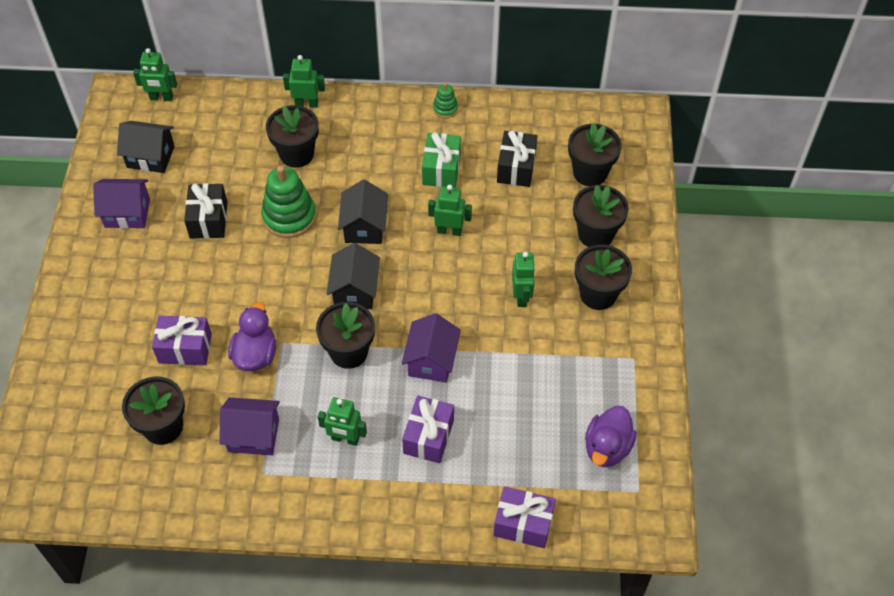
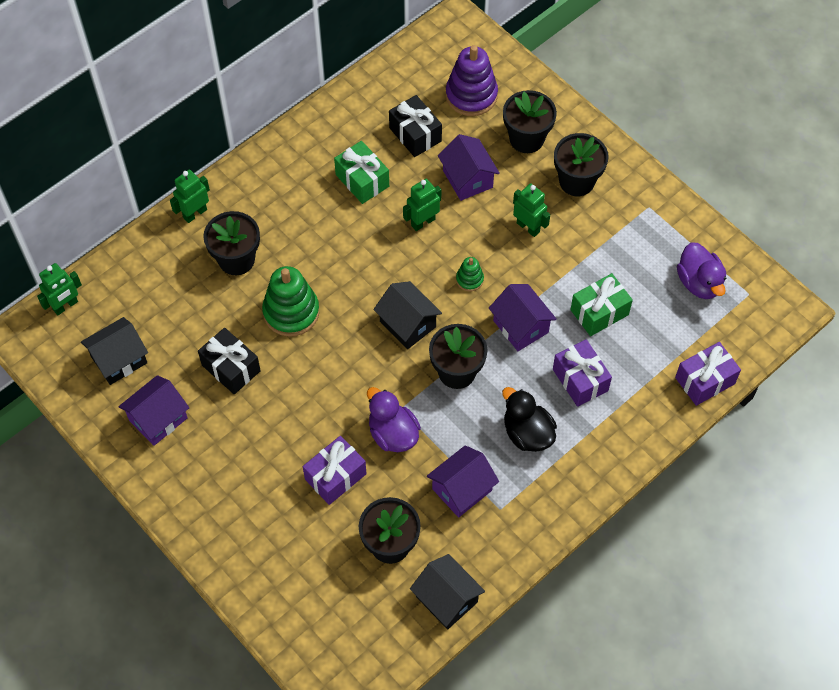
camera: 45 degrees left, 5 degrees up
(345, 439) = (527, 433): green robot -> black duck
(364, 227) = (357, 271): black house -> black house (446, 599)
(445, 108) = (309, 130): green stacking toy -> green stacking toy (469, 279)
(502, 401) = (599, 312): none -> green gift
(517, 227) = (467, 179): none -> purple house
(590, 172) = (471, 95): black flower pot -> purple stacking toy

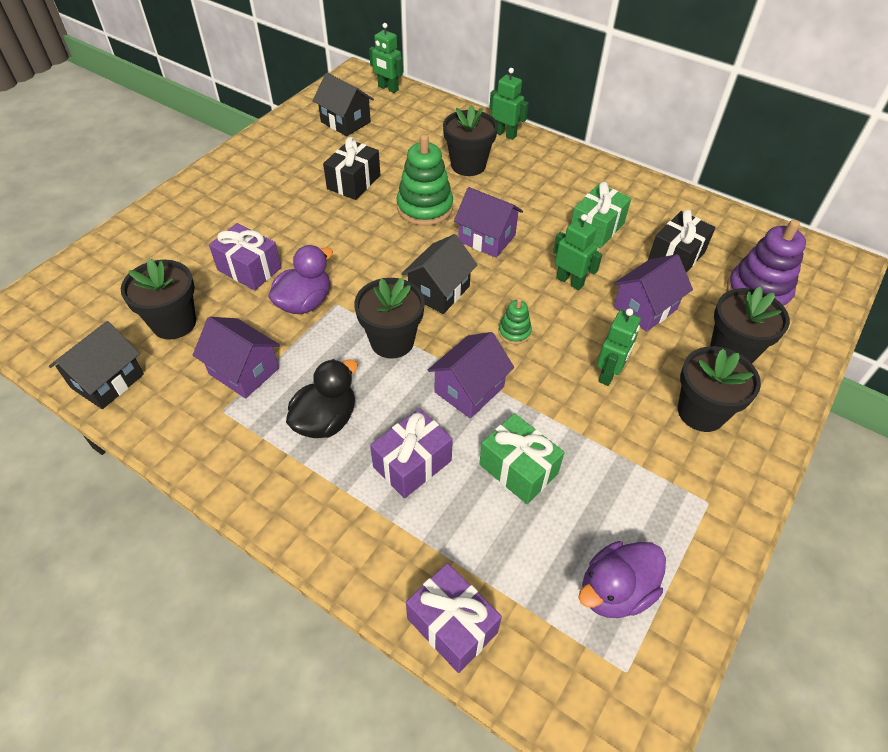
camera: 75 degrees right, 10 degrees down
(158, 419) = (293, 152): purple house -> purple house (487, 238)

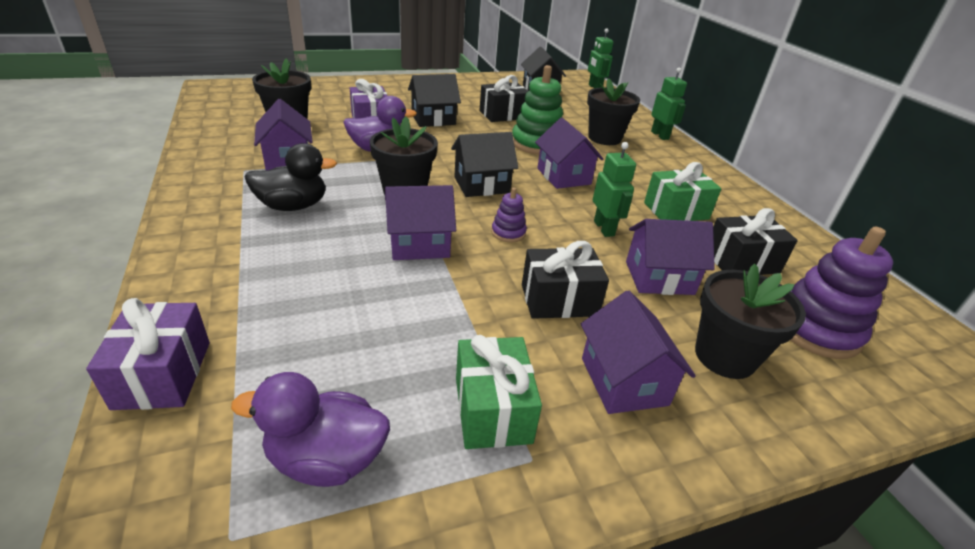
camera: 35 degrees right, 15 degrees down
(107, 381) = (212, 129): black house -> black house (433, 119)
(412, 464) = (308, 260): purple gift -> none
(514, 332) = (508, 233): green stacking toy -> purple stacking toy
(518, 469) = (381, 312): green gift -> green gift (492, 410)
(609, 374) = (559, 300): green robot -> black gift
(701, 412) = (624, 381): black flower pot -> purple house

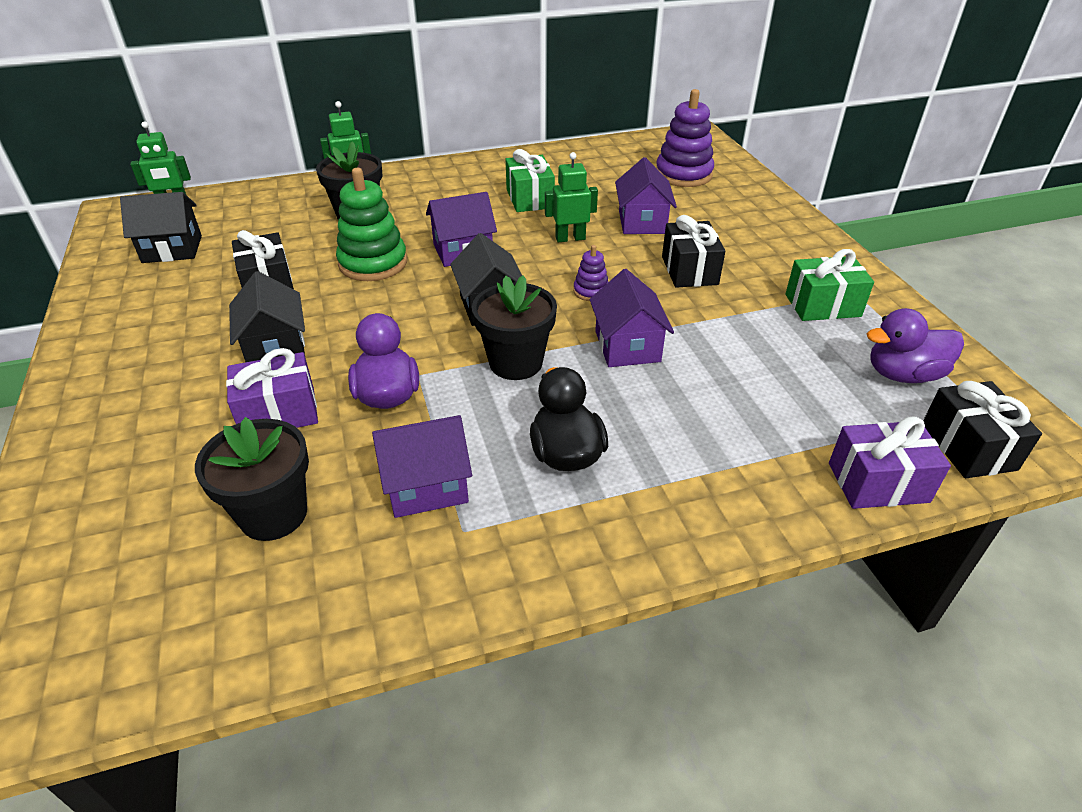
camera: 85 degrees left, 5 degrees up
(326, 459) = (903, 374): purple duck -> purple duck turned 75 degrees clockwise
(624, 381) = (769, 252): purple house -> none
(724, 356) = (726, 211): black flower pot -> none
(741, 261) = (607, 184): black gift -> black gift (968, 447)

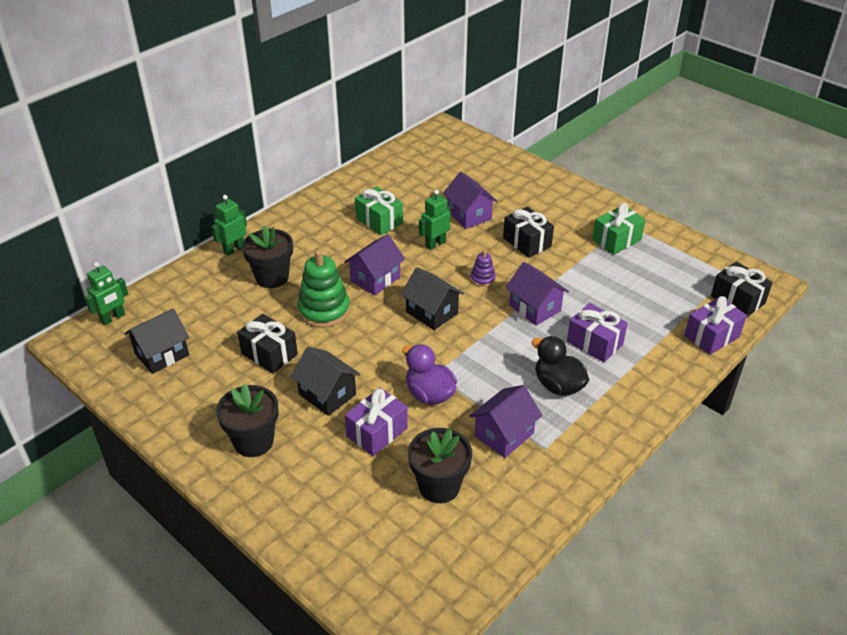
camera: 30 degrees left, 0 degrees up
(516, 363) = (482, 344): black flower pot -> black flower pot (253, 441)
(673, 420) = (594, 343): none -> purple gift
(683, 174) = (463, 166): purple stacking toy -> none
(903, 374) = (684, 269): purple duck -> none

